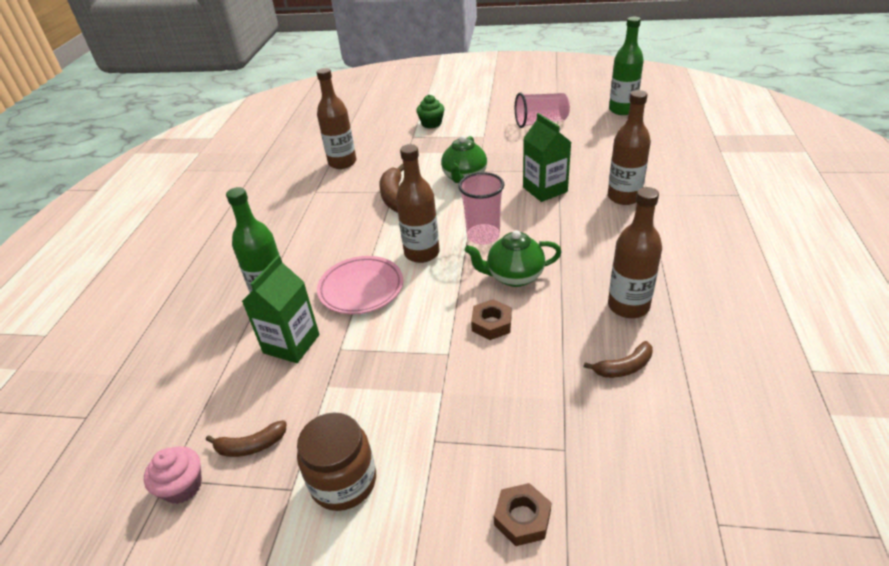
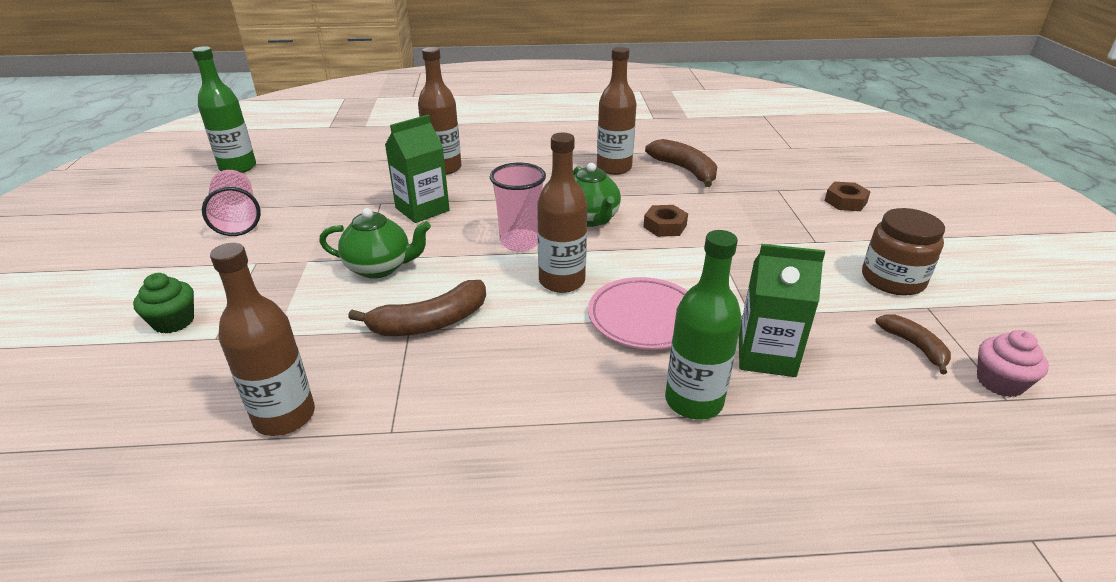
camera: 105 degrees left, 5 degrees down
(624, 367) = (685, 170): brown banana -> brown banana, size x1.65

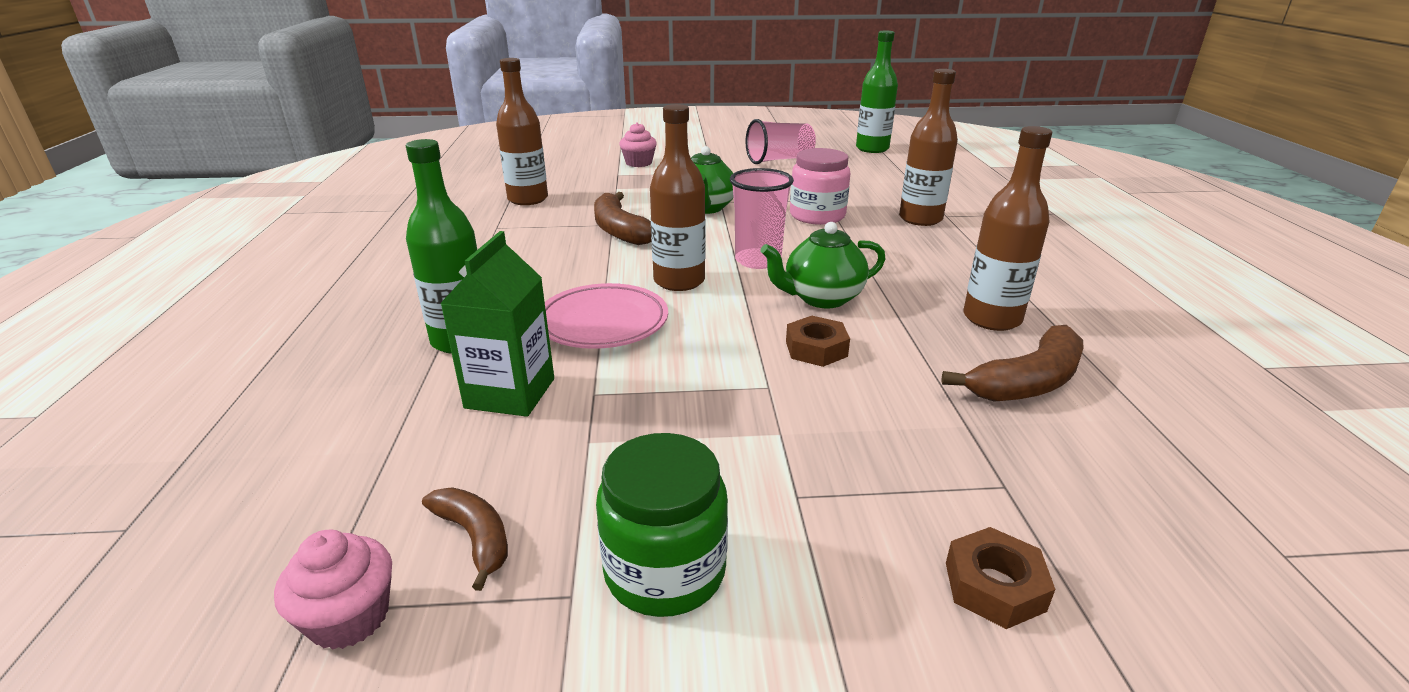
camera: 90 degrees right, 5 degrees down
(174, 321) = (639, 163): green cupcake -> pink cupcake
(422, 209) = (817, 216): green carton -> pink jar
(892, 279) = (665, 571): brown jar -> green jar
(914, 346) = (475, 537): brown banana -> brown banana turned 105 degrees counterclockwise

